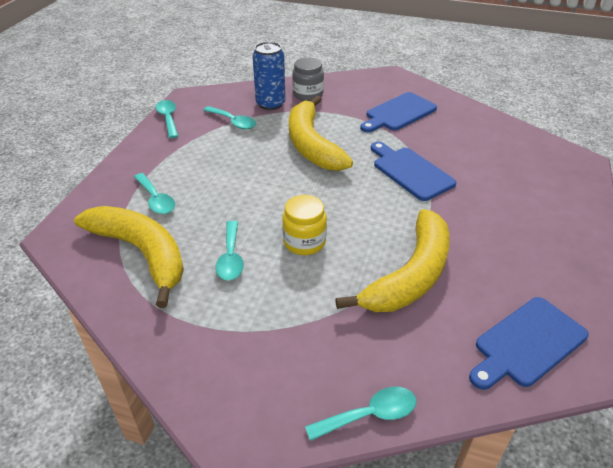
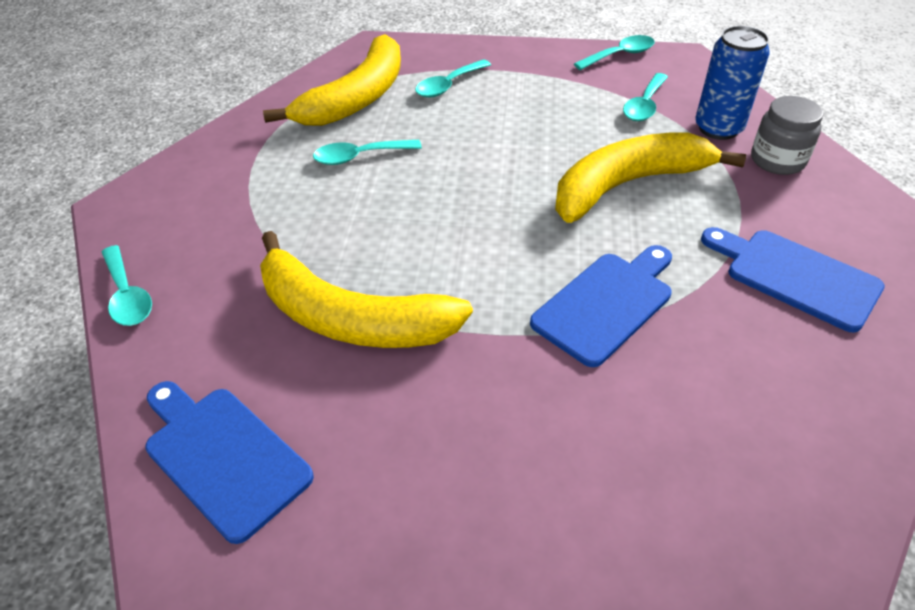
camera: 80 degrees right, 5 degrees up
(304, 242) = (399, 209): yellow jar -> none

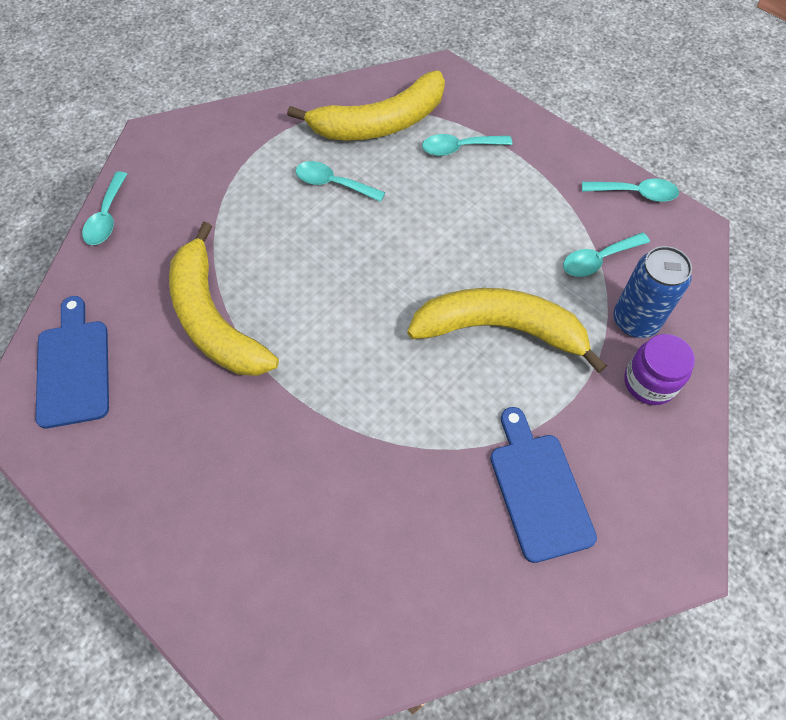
camera: 35 degrees right, 15 degrees up
(606, 304) = (380, 418): blue cutting board -> none
(777, 160) = (649, 382): grey jar -> purple jar

